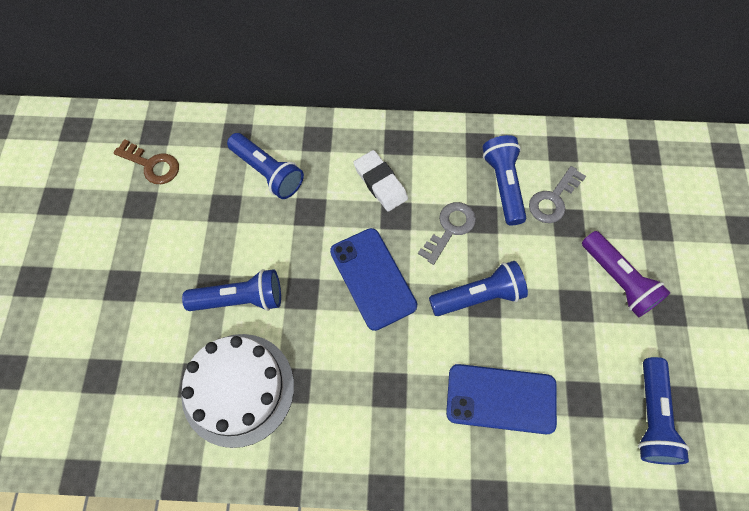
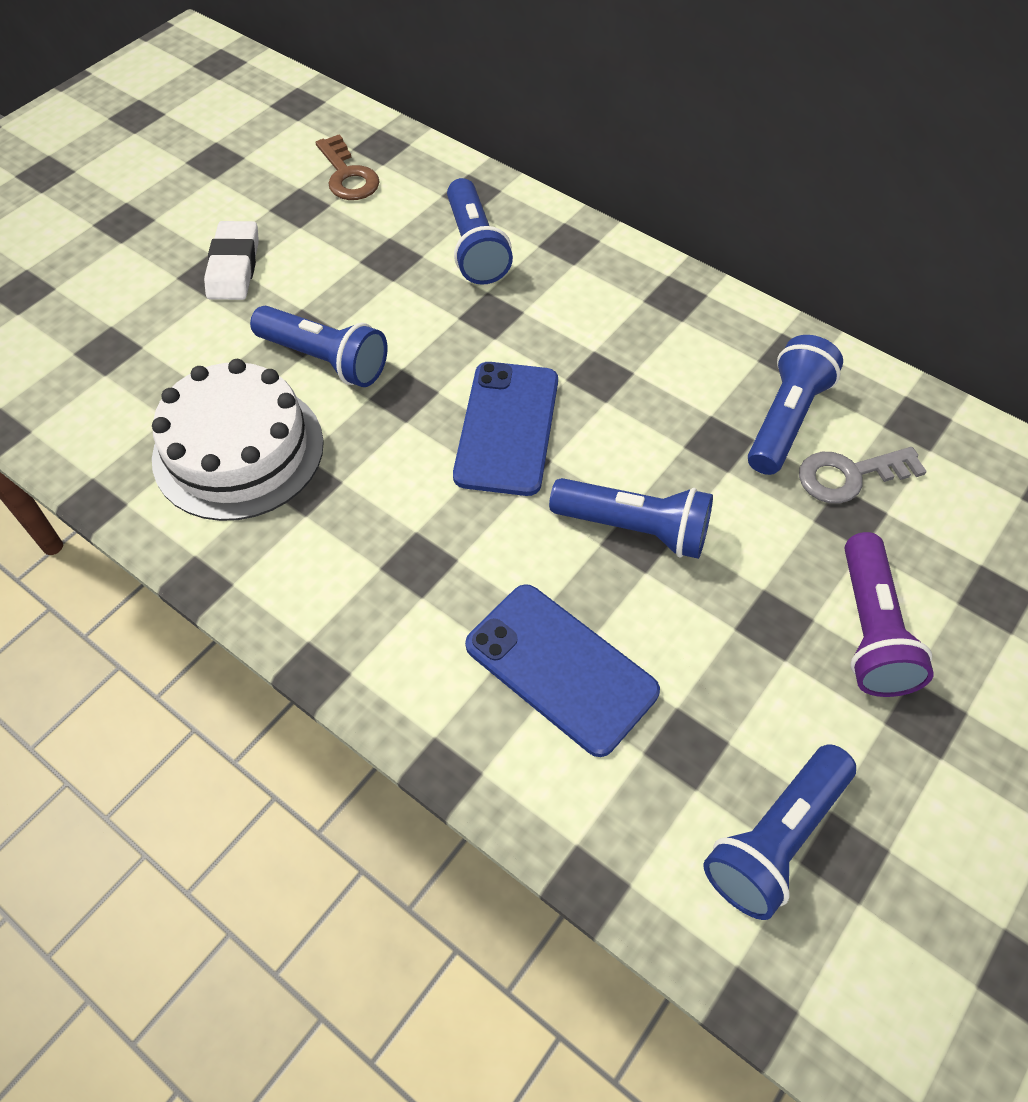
camera: 35 degrees right, 10 degrees down
(380, 183) = (610, 330): white eraser -> white eraser (234, 266)
(450, 229) = (662, 429): grey key -> none

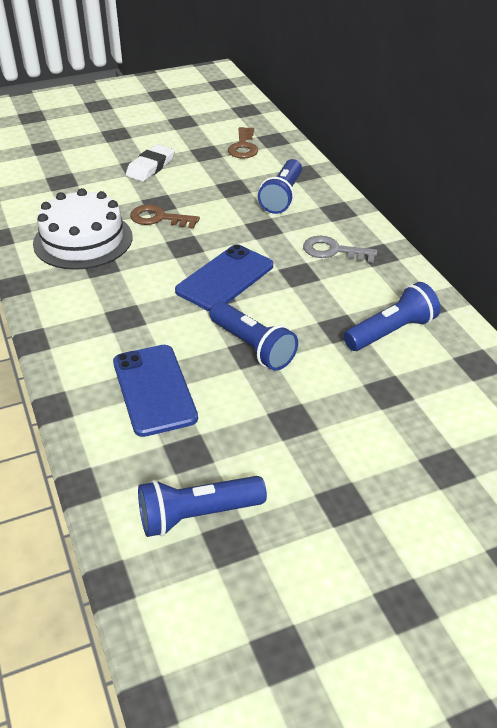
camera: 30 degrees right, 15 degrees down
(325, 360) = (159, 218): blue flashlight -> brown key
(849, 475) = (406, 372): grey key -> grey key (333, 251)
(870, 630) = (347, 448): purple flashlight -> none

